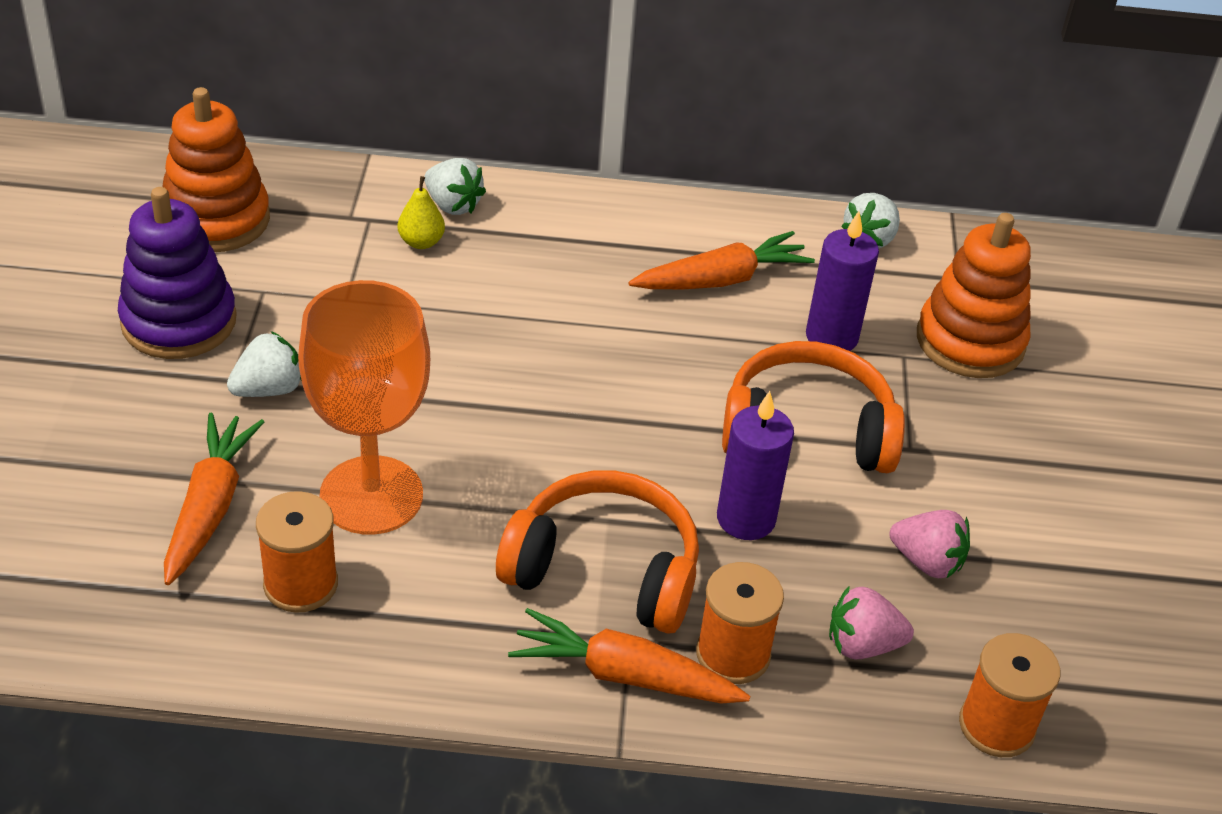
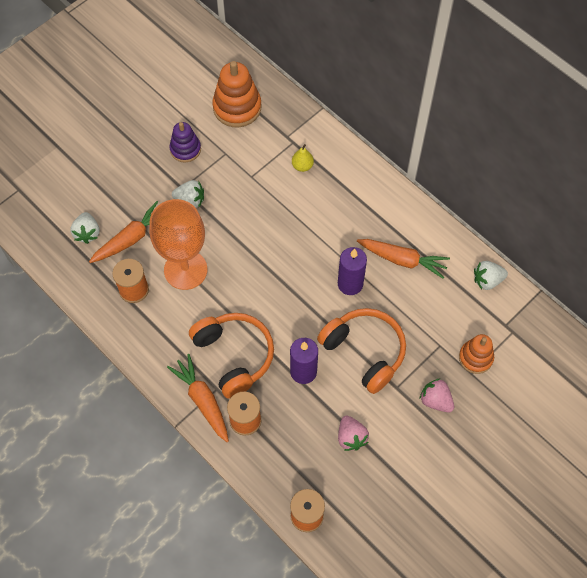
camera: 45 degrees right, 20 degrees up
(179, 321) = (185, 149): purple stacking toy -> purple stacking toy, size x0.63
(453, 205) = (331, 155): white strawberry -> white strawberry (87, 233)
(831, 337) = (419, 317): purple candle -> purple candle (350, 284)
(862, 645) = (293, 450): pink strawberry -> pink strawberry (435, 400)
(970, 341) = (475, 358): orange stacking toy -> orange stacking toy, size x0.63

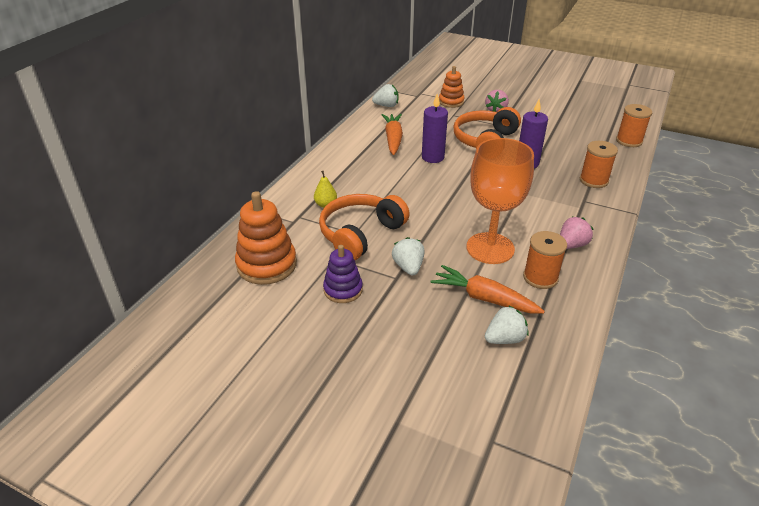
camera: 110 degrees left, 25 degrees down
(202, 400) = (601, 205): orange carrot -> none
(234, 356) = (547, 198): orange headphones -> orange headphones (360, 234)
(351, 437) = (556, 135): pink strawberry -> pink strawberry (571, 245)
(487, 280) = (386, 106): white strawberry -> white strawberry turned 60 degrees counterclockwise

